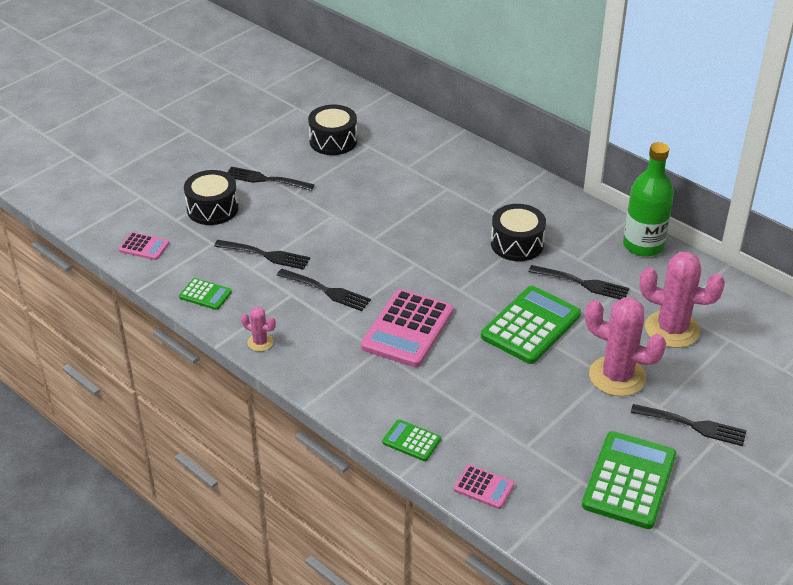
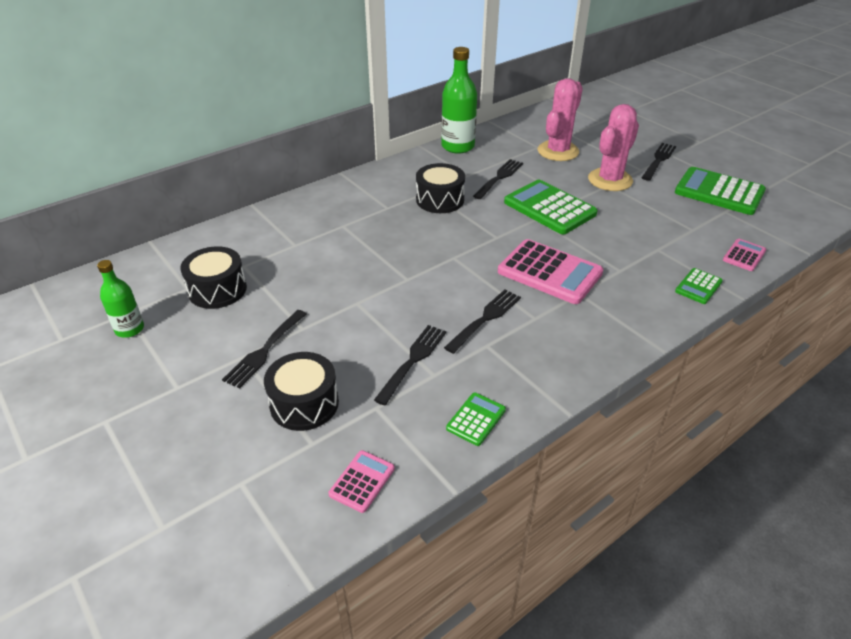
camera: 80 degrees left, 0 degrees up
(260, 342) = (565, 376): pink cactus -> none
(278, 114) = (129, 329): none -> green bottle

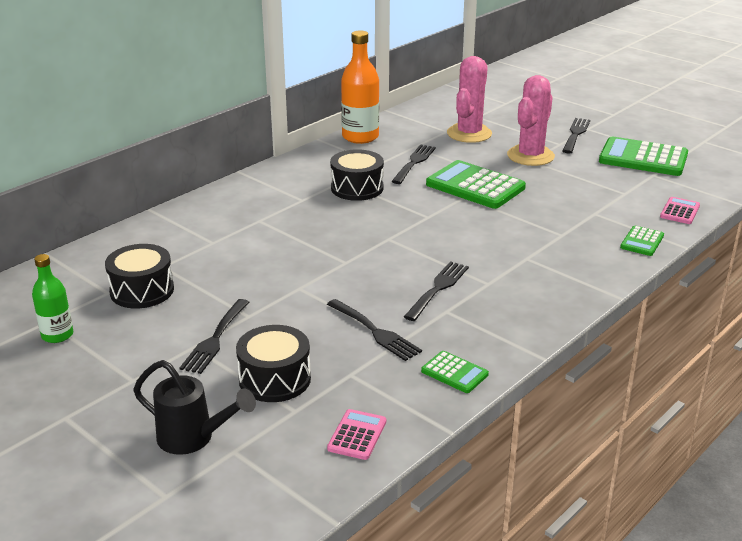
camera: 10 degrees left, 10 degrees down
(210, 463) = (194, 438): none -> black watering can
(413, 361) = (375, 331): black fork -> black fork turned 120 degrees clockwise
(457, 146) = (360, 137): green bottle -> orange bottle
(476, 419) = (454, 373): green calculator -> green calculator turned 105 degrees clockwise
(549, 272) = (491, 243): pink calculator -> none

